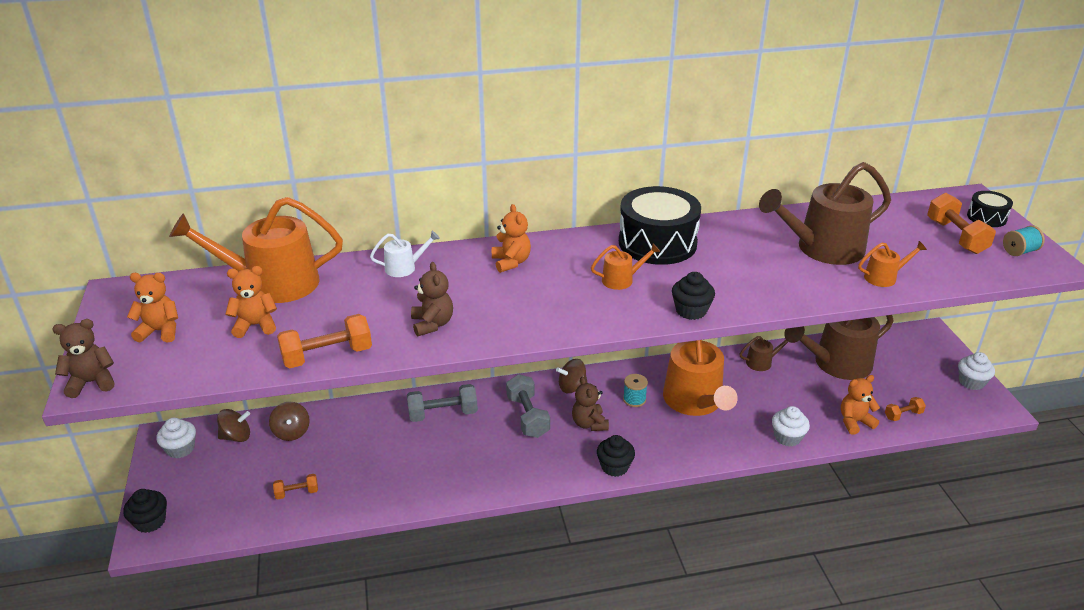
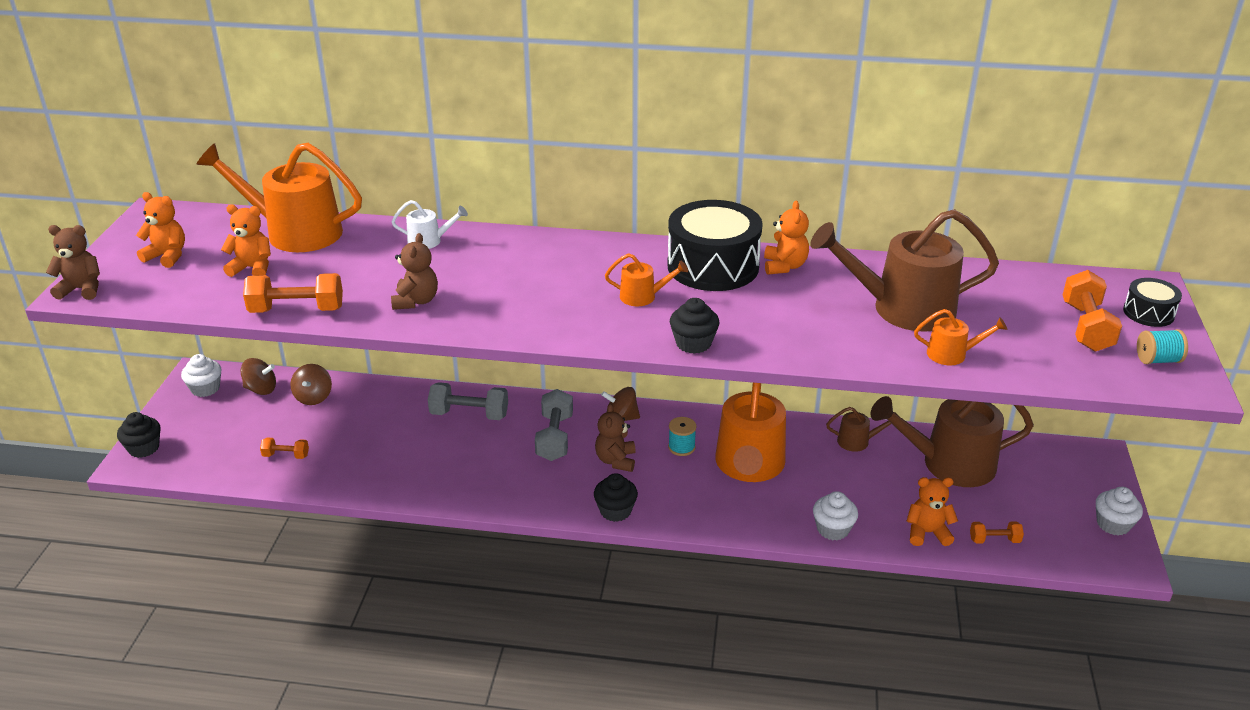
camera: 20 degrees right, 0 degrees up
(511, 262) = (539, 256): orange teddy bear -> orange teddy bear (784, 266)

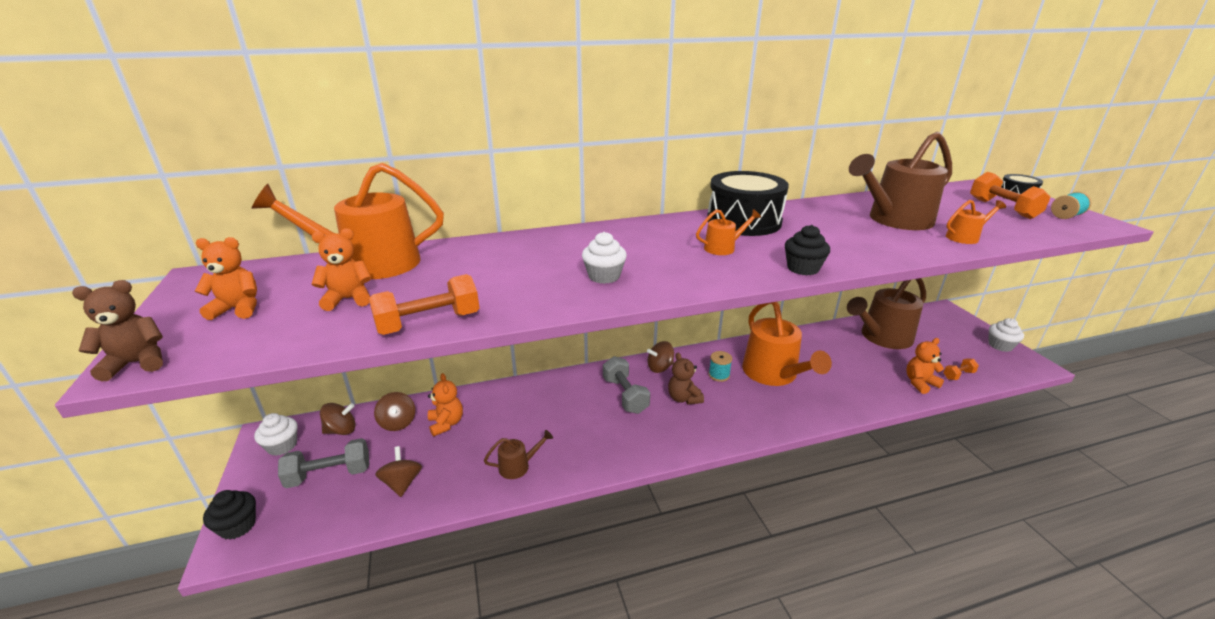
camera: 25 degrees left, 5 degrees down
(286, 455) = (402, 483): orange dumbbell -> brown spinning top
(416, 301) = (543, 290): brown teddy bear -> none
(429, 241) = (507, 247): white watering can -> none
(469, 414) = (545, 397): grey dumbbell -> grey dumbbell (329, 475)
(615, 511) = (718, 436): black cupcake -> none
(784, 266) = (788, 213): orange teddy bear -> orange teddy bear (446, 423)
(833, 529) = (867, 400): white cupcake -> white cupcake (604, 276)
(857, 441) = (819, 339): brown watering can -> brown watering can (518, 466)

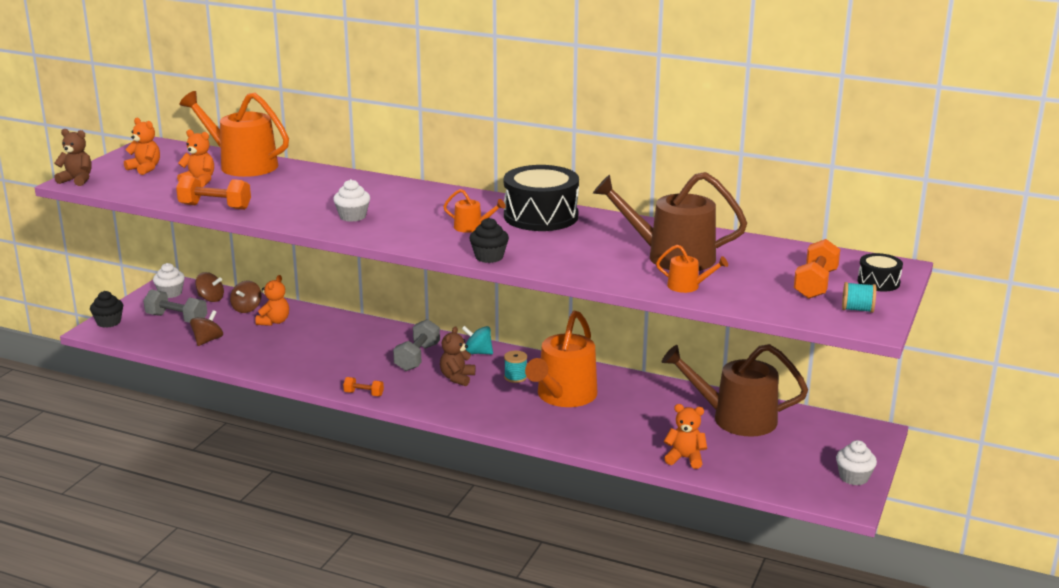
camera: 40 degrees right, 5 degrees down
(518, 466) = (282, 362): brown watering can -> none
(660, 367) = (477, 353): brown spinning top -> turquoise spinning top
(958, 375) = (740, 471): orange dumbbell -> orange dumbbell (363, 394)

